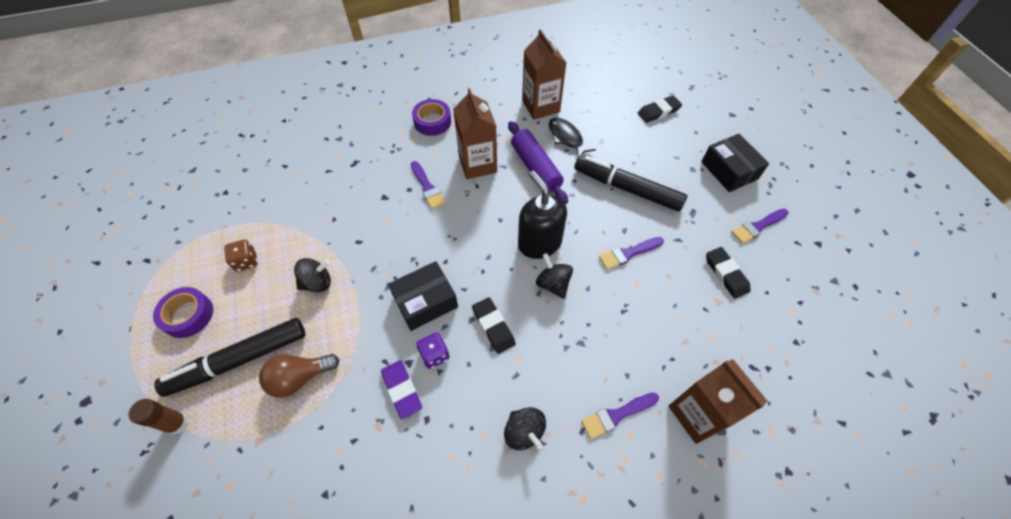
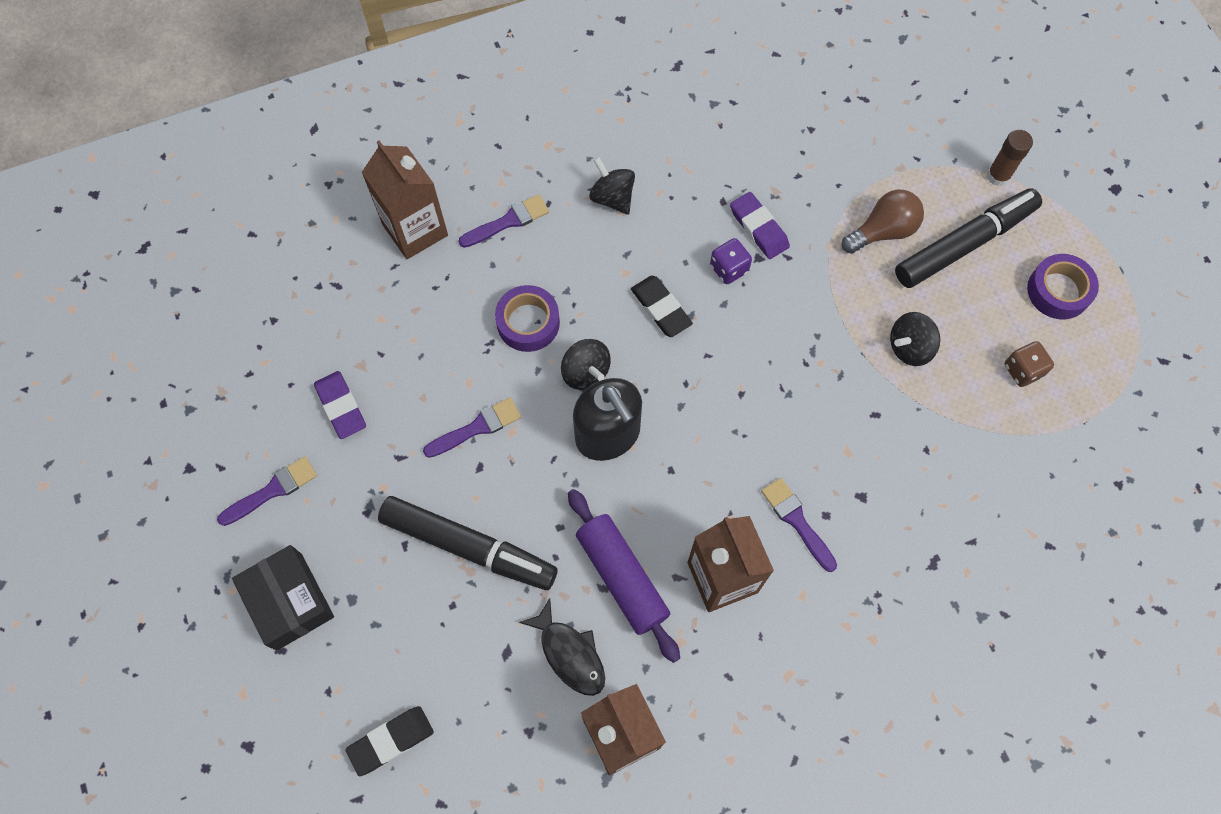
camera: 175 degrees right, 10 degrees up
(425, 301) = (756, 334): black box -> none
(432, 122) = (823, 673): purple tape -> purple tape (528, 323)
(726, 274) = (341, 406): black eraser -> purple eraser

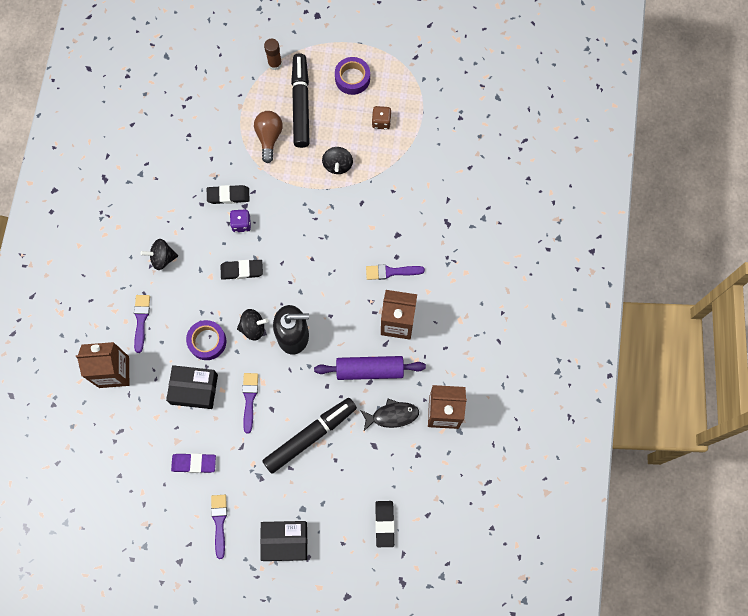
camera: 60 degrees left, 5 degrees up
(449, 345) = (194, 389): none -> black box
(759, 228) = (228, 195): purple eraser -> black eraser

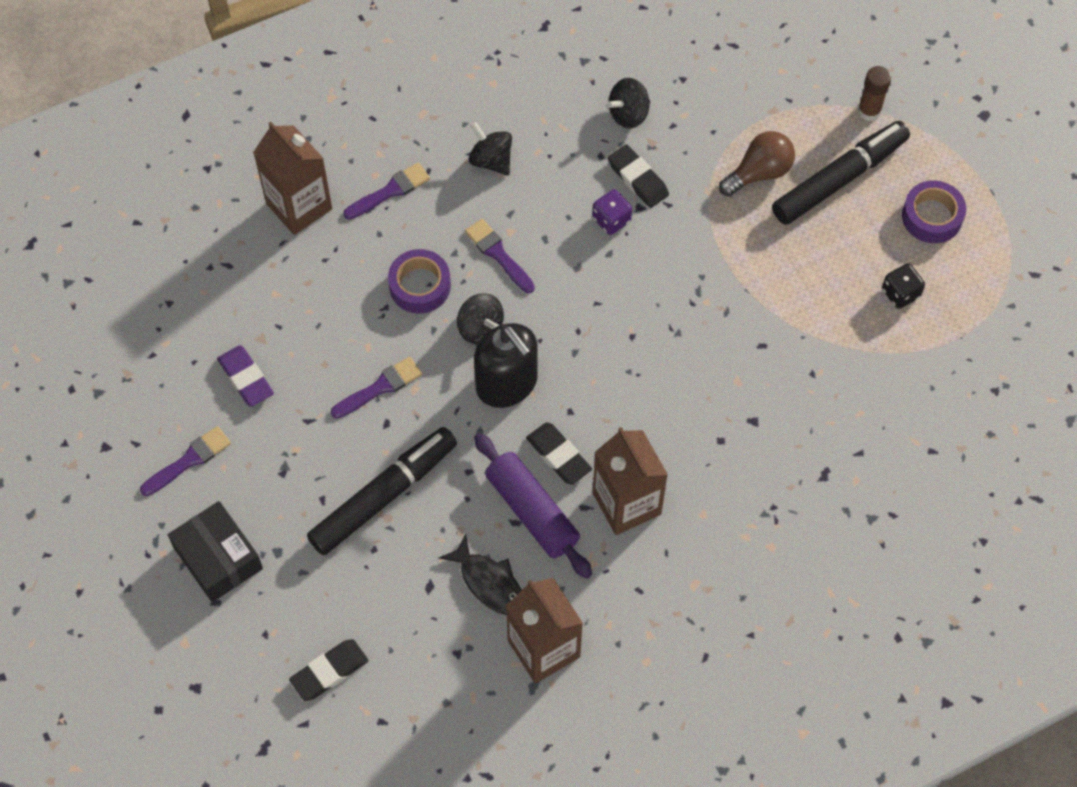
camera: 55 degrees right, 10 degrees down
(194, 389) = (344, 313): black box -> none
(242, 270) = (548, 262): black eraser -> black eraser (558, 455)
(310, 436) = (384, 496): black marker -> black marker turned 60 degrees counterclockwise
(338, 165) = (791, 281): black spinning top -> black spinning top (628, 114)
(381, 122) = (900, 293): brown dice -> black dice
(391, 272) = (693, 448): purple brush -> purple brush (498, 254)

